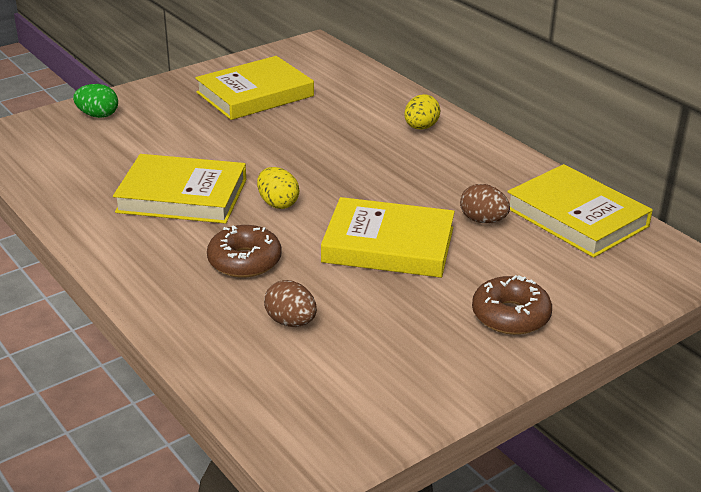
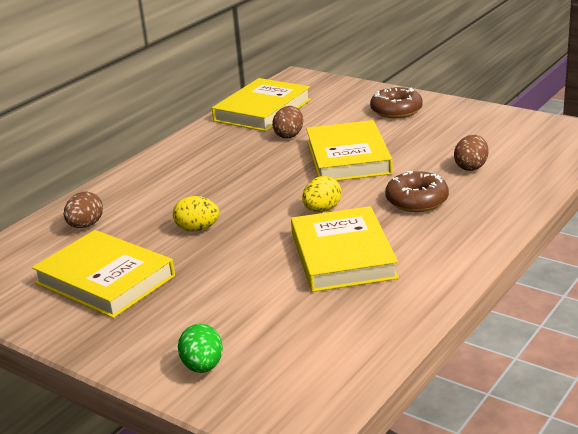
camera: 105 degrees left, 5 degrees down
(356, 94) = (86, 225): none -> brown egg
(421, 127) = (148, 182): yellow egg -> yellow egg (197, 229)

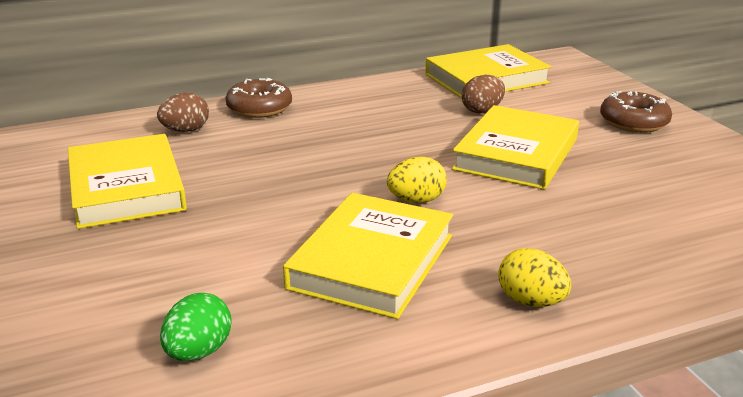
camera: 30 degrees right, 0 degrees up
(197, 229) = (271, 171): yellow egg -> yellow egg (531, 301)
(203, 366) = (70, 322): green egg -> green egg (199, 352)
(417, 200) = (537, 232): brown donut -> brown donut (259, 108)
(471, 167) = (655, 217): brown egg -> none

